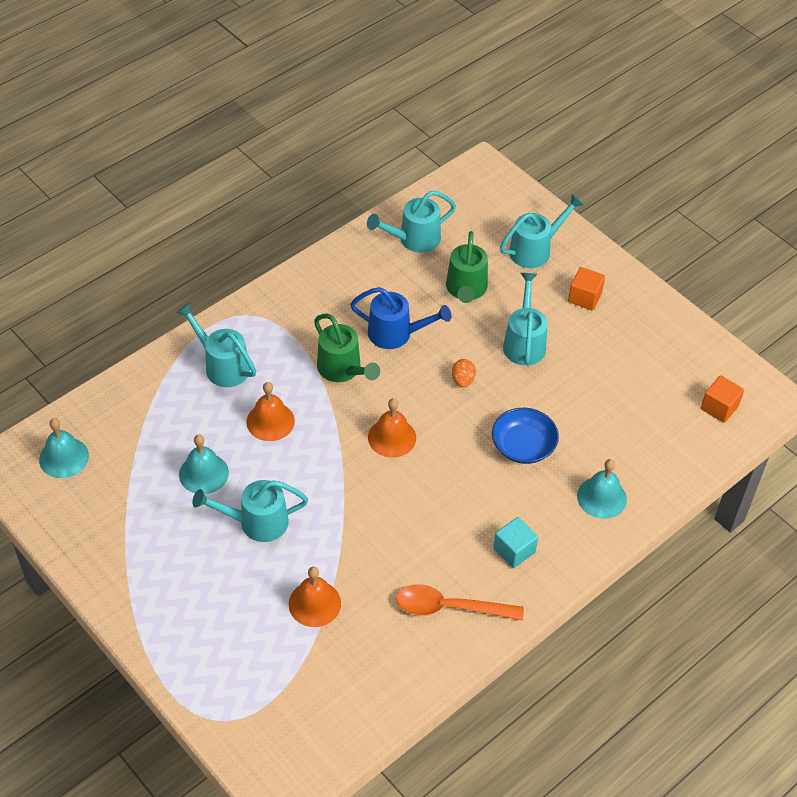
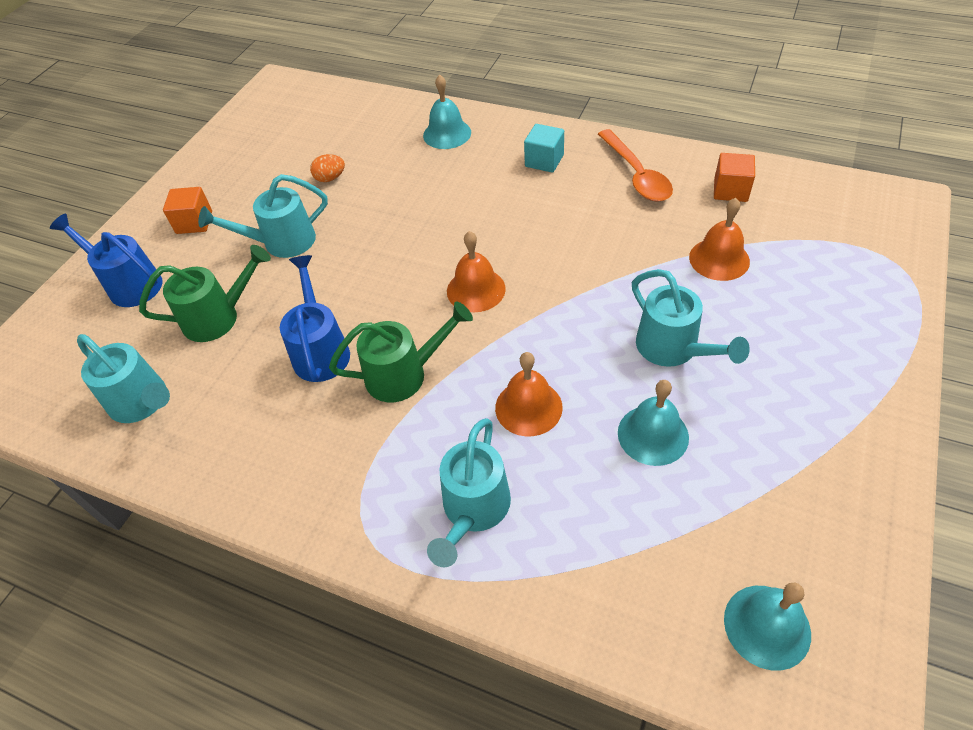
camera: 110 degrees left, 0 degrees up
(343, 370) = (405, 374): green watering can -> green watering can turned 45 degrees clockwise
(462, 380) = (362, 267): orange egg -> orange egg (330, 178)
(523, 446) = (422, 196): blue bowl -> none
(535, 249) = (129, 284): turquoise watering can -> blue watering can
(719, 407) = (302, 105): orange cube -> orange cube (730, 190)

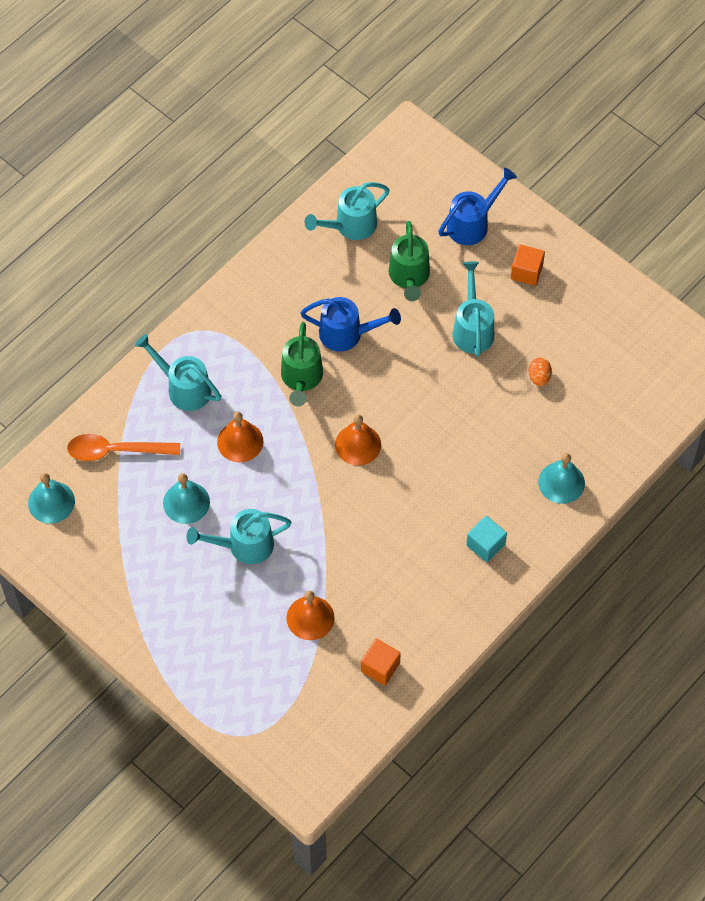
camera: 105 degrees right, 10 degrees up
(636, 175) = (432, 607): orange spoon -> orange spoon (115, 451)

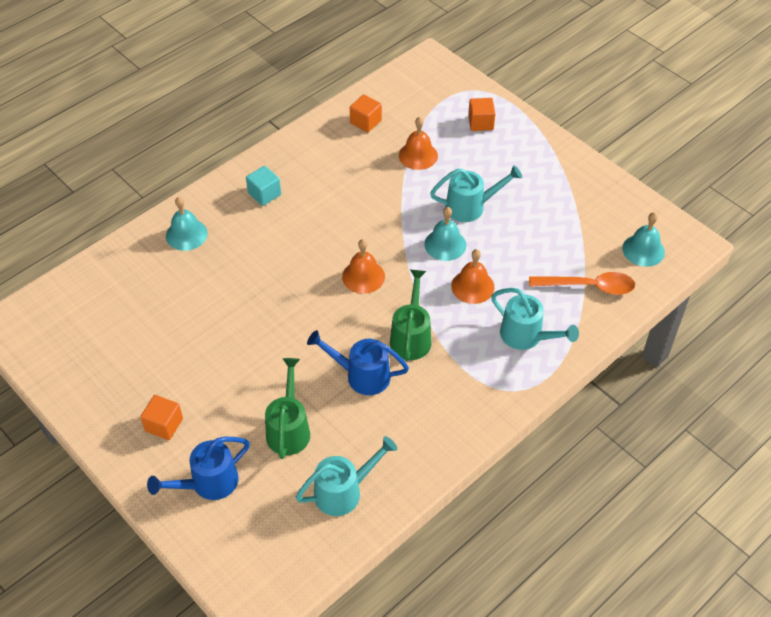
camera: 175 degrees left, 10 degrees down
(186, 502) = (521, 241): turquoise bell -> turquoise bell (445, 244)
(234, 677) = (480, 123): none -> orange cube
(472, 328) = (234, 372): turquoise watering can -> none
(539, 377) = (181, 321): orange egg -> none

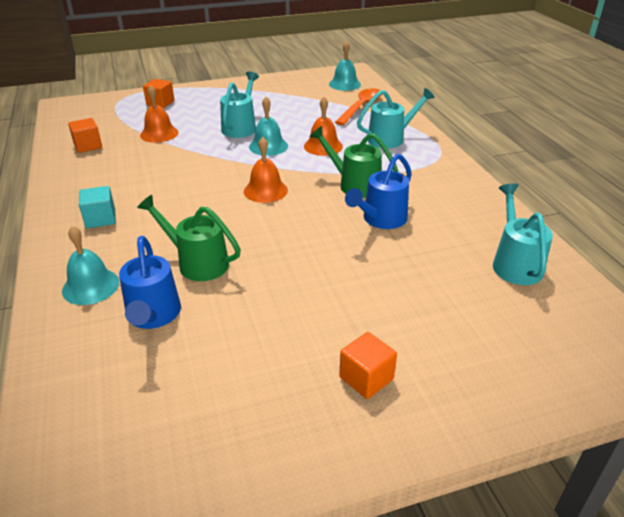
camera: 65 degrees left, 15 degrees down
(208, 483) = (473, 360): blue watering can -> blue watering can (153, 316)
(289, 428) = (421, 279): green watering can -> green watering can (196, 262)

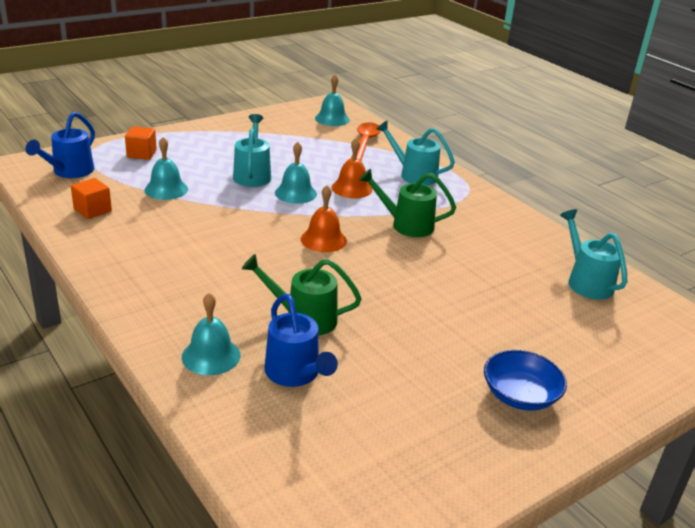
camera: 20 degrees left, 5 degrees down
(100, 219) = (169, 288): turquoise cube -> none
(159, 134) = (166, 189): orange bell -> turquoise bell
(366, 378) = (520, 395): orange cube -> blue bowl
(380, 220) = (451, 256): blue watering can -> blue watering can (69, 172)
(391, 138) = (413, 174): turquoise watering can -> turquoise watering can turned 105 degrees counterclockwise

